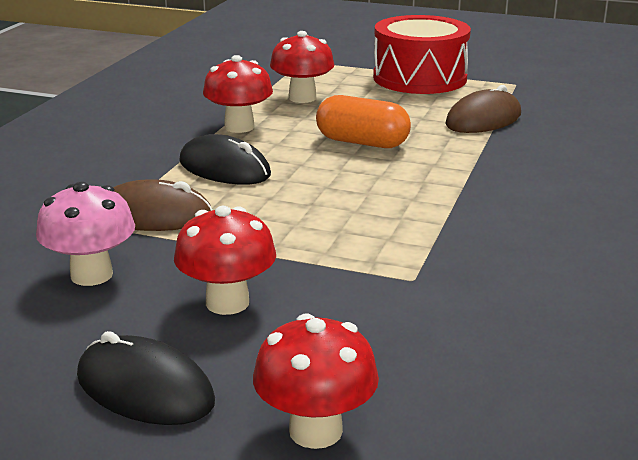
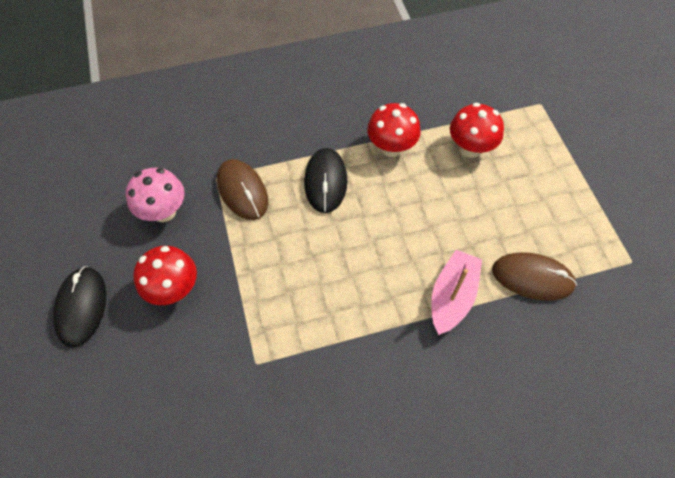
camera: 55 degrees right, 35 degrees up
(315, 431) = (85, 401): red mushroom -> none
(362, 142) = (424, 228): orange capsule -> none
(419, 78) = (578, 193): red drum -> none
(459, 155) = (452, 296): none -> pink boat

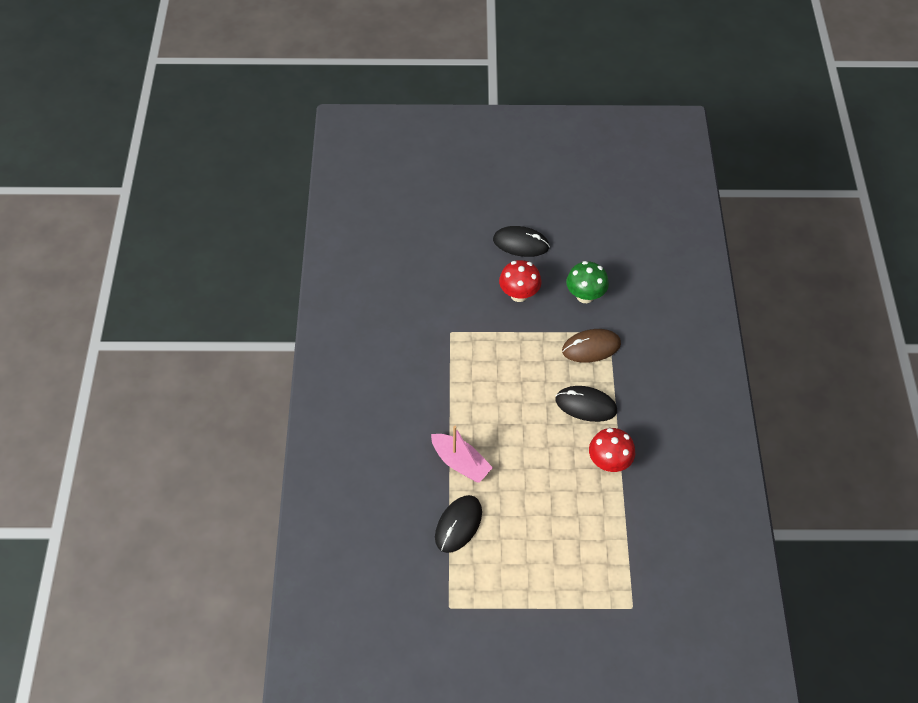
camera: 105 degrees right, 5 degrees down
(164, 211) = (585, 295): pink mushroom -> green mushroom
(470, 148) = (593, 525): red mushroom -> none
(532, 277) = (458, 525): brown mouse -> black mouse

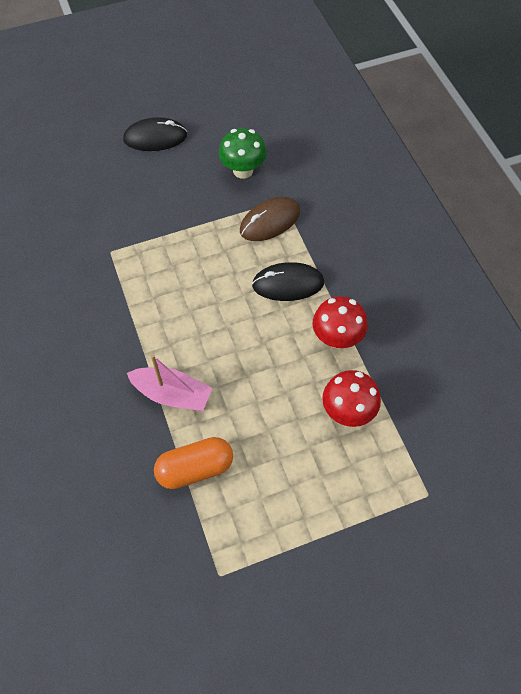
camera: 20 degrees left, 5 degrees up
(458, 525) = (195, 468): black mouse -> orange capsule
(519, 294) = (172, 189): red mushroom -> red mushroom (348, 411)

